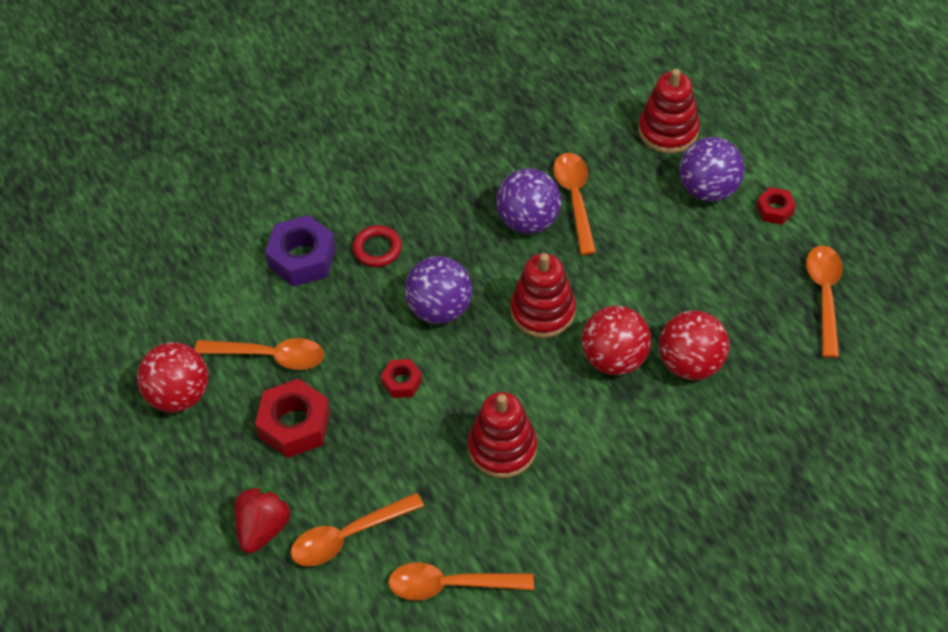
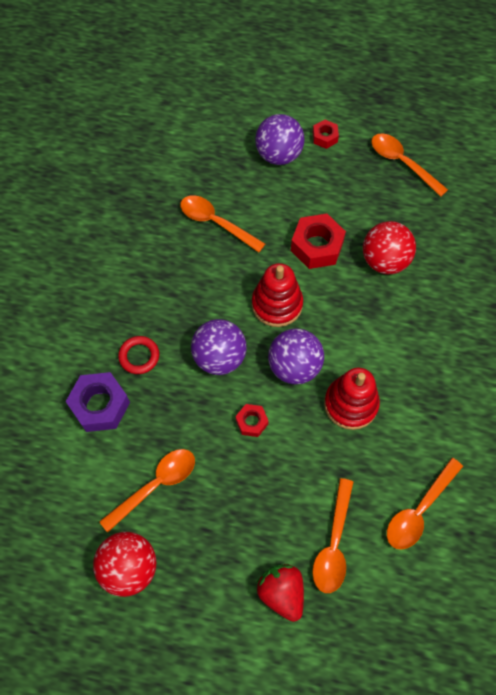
camera: 50 degrees left, 10 degrees up
(294, 425) = (222, 511): red nut -> red nut (317, 246)
(528, 220) = (205, 259): purple ball -> purple ball (294, 367)
(614, 358) = (345, 295): red ball -> none
(668, 131) = (218, 139): red stacking toy -> none

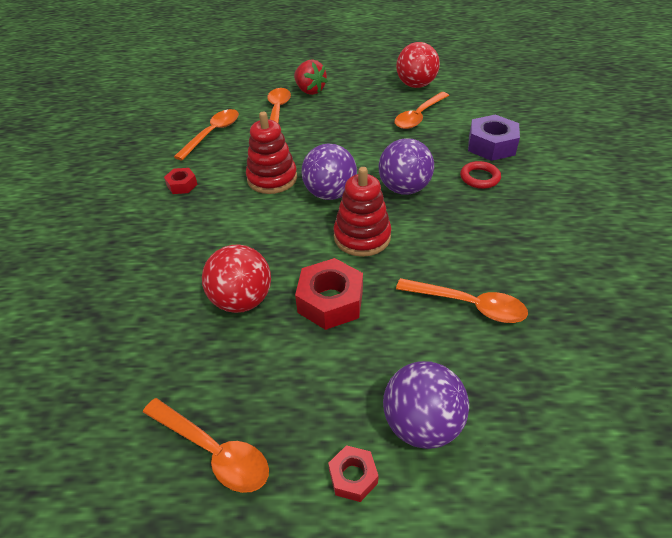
camera: 170 degrees right, 20 degrees down
(252, 422) = (358, 156): red nut -> red nut (182, 185)

